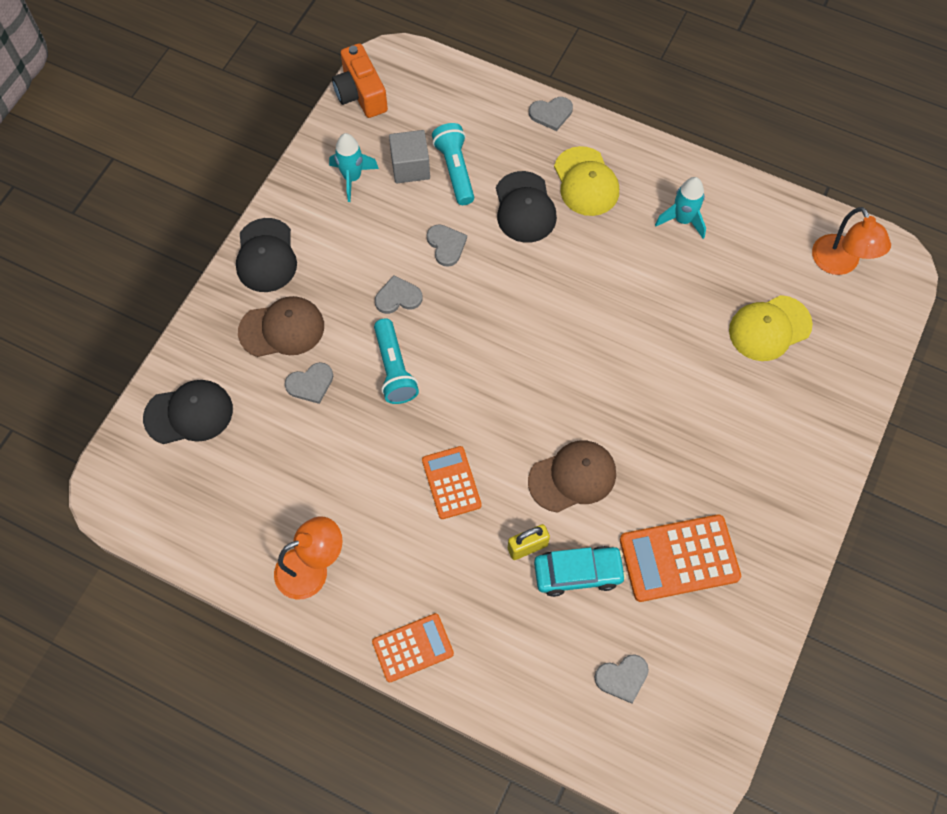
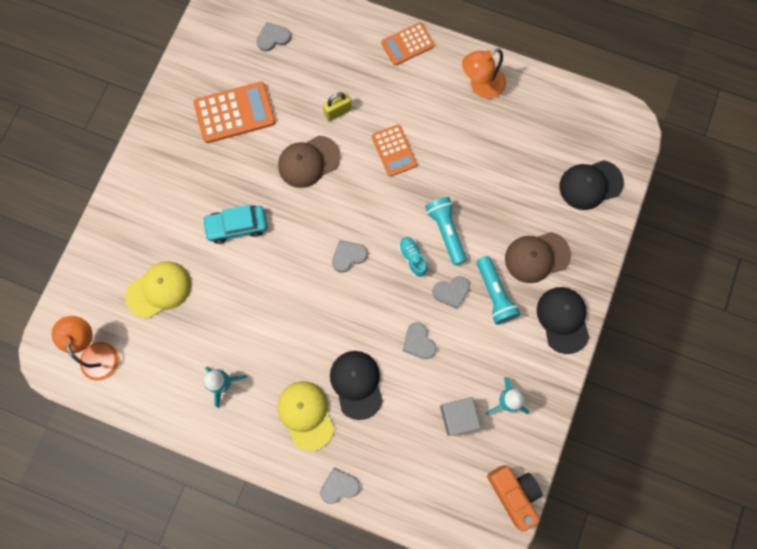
camera: 175 degrees right, 10 degrees up
(310, 384) = (506, 215): grey heart -> grey heart (348, 256)
(442, 340) = (412, 258): none -> turquoise shoe
(455, 170) = (419, 417): turquoise flashlight -> turquoise flashlight (494, 294)
(578, 573) = (303, 98): turquoise car -> turquoise car (237, 226)

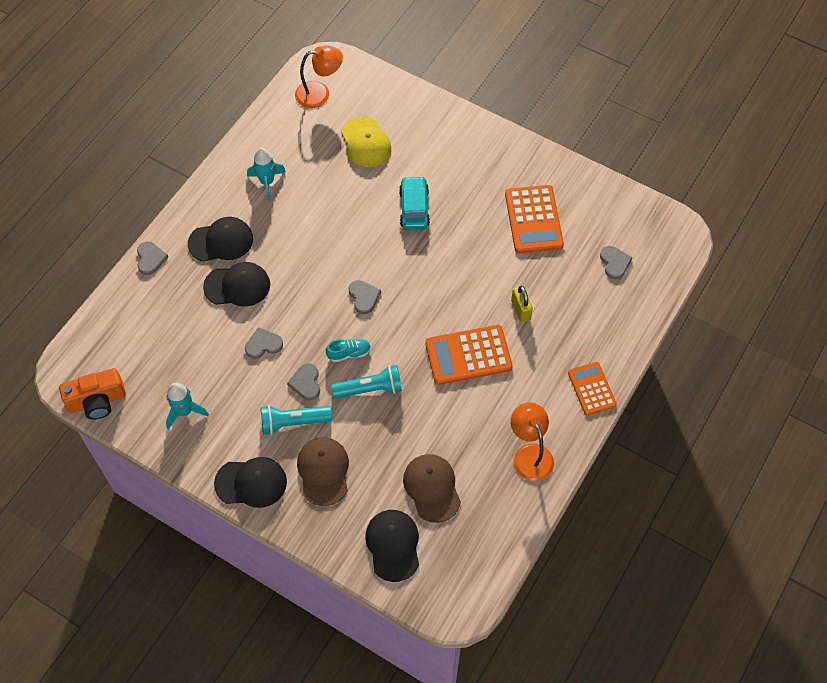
camera: 100 degrees right, 15 degrees down
(306, 415) = (221, 241): yellow cap -> black cap
(308, 162) = (470, 276): brown cap -> brown cap (432, 488)
(394, 151) = (468, 355): orange calculator -> orange calculator, size x1.55
(458, 417) = (182, 366): grey cube -> none

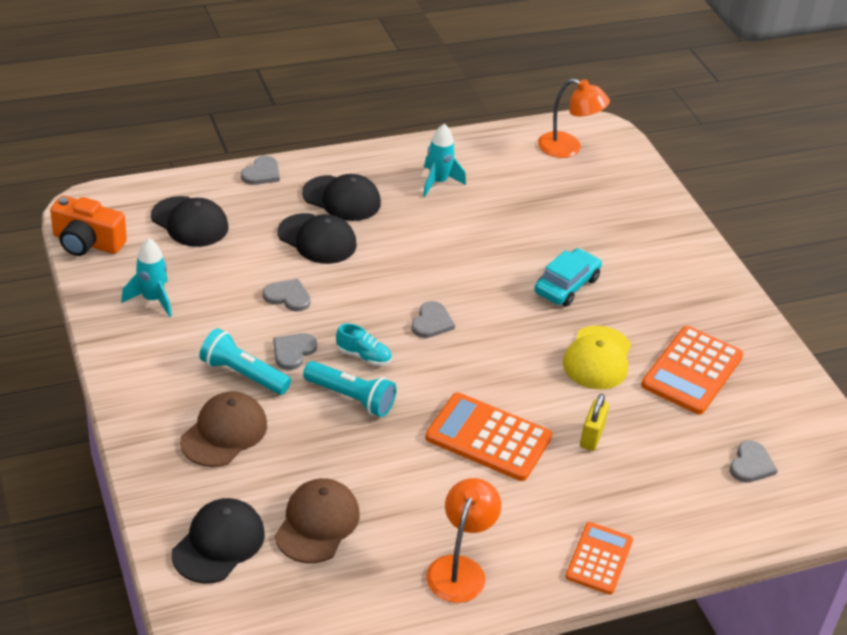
camera: 35 degrees right, 20 degrees down
(251, 483) = (144, 394): black cap -> black cap (190, 222)
(366, 142) = (573, 208): yellow cap -> yellow cap (597, 358)

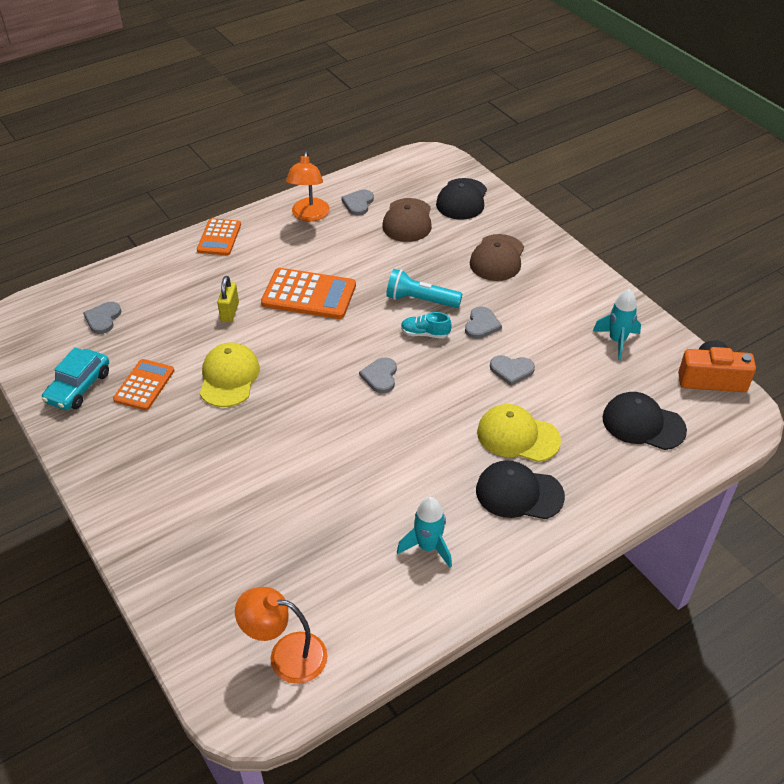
camera: 170 degrees right, 5 degrees up
(243, 374) = (509, 299): turquoise flashlight -> none
(262, 173) = (617, 505): grey heart -> grey heart (358, 203)
(317, 239) = (517, 436): black cap -> yellow cap
(566, 285) = (264, 445): turquoise car -> turquoise car (78, 387)
(692, 371) = (144, 385): orange calculator -> orange calculator, size x0.64

